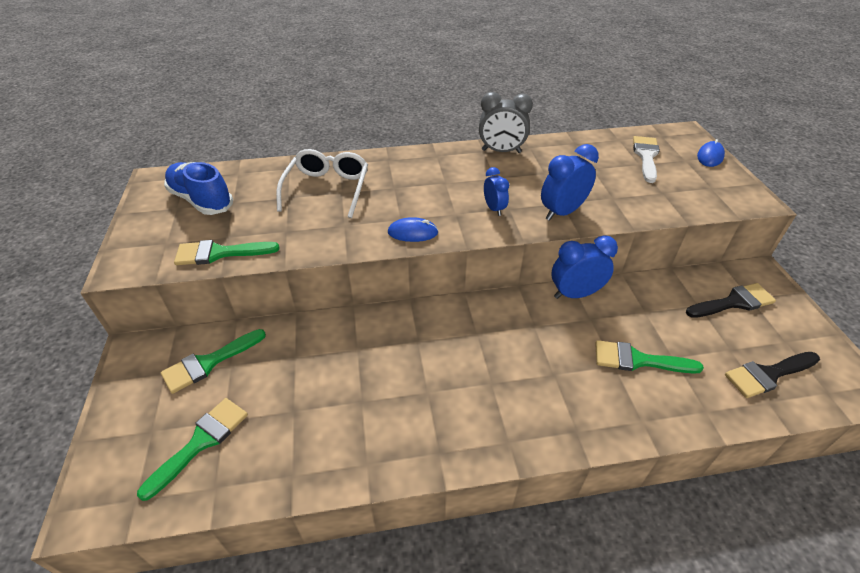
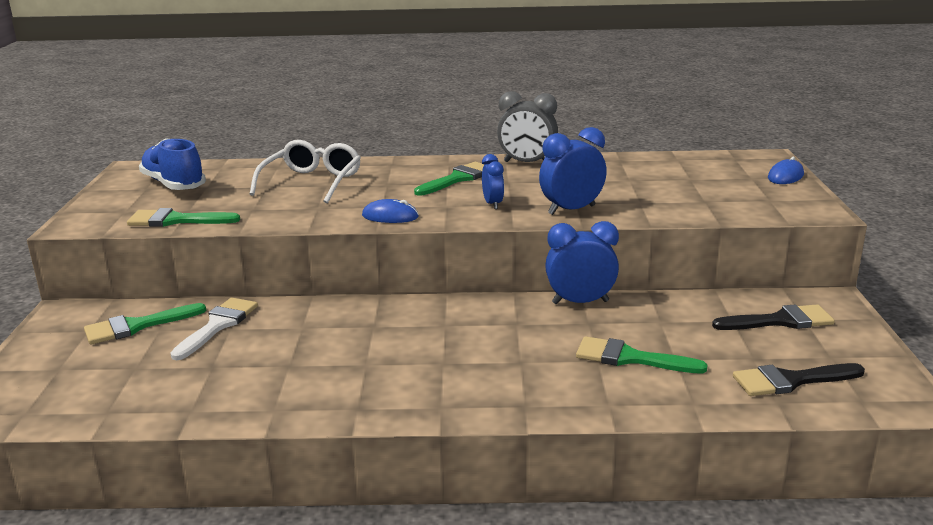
camera: 10 degrees right, 20 degrees down
(201, 442) = (106, 380): green brush -> green brush (458, 179)
(646, 156) = (703, 173): white brush -> white brush (218, 325)

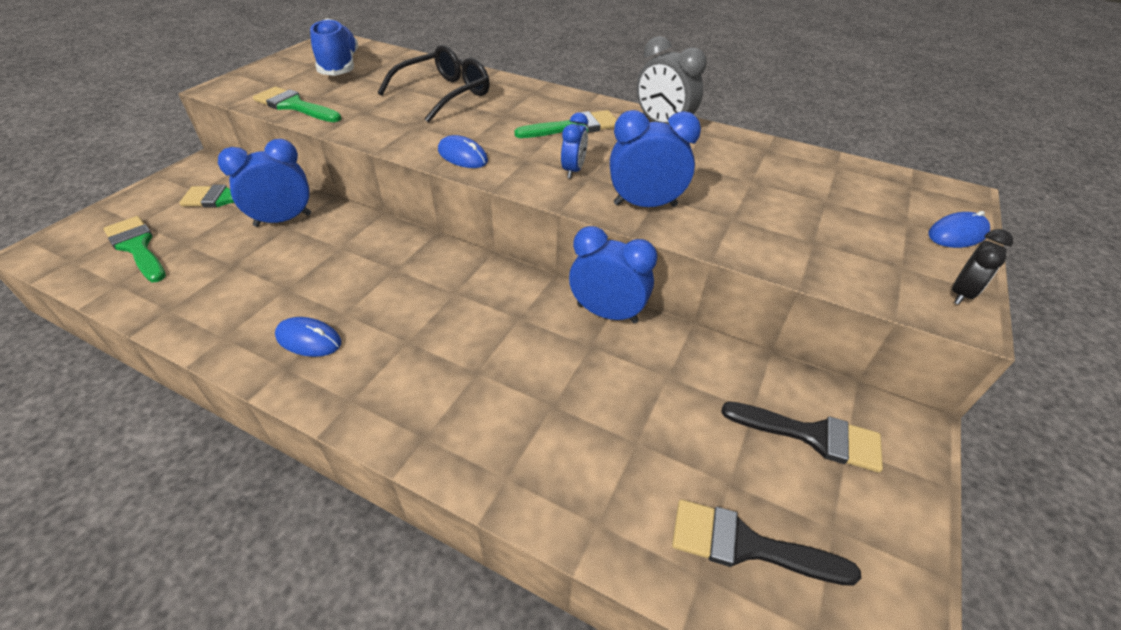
camera: 25 degrees right, 20 degrees up
(218, 325) = (283, 220): white brush -> blue clock
(312, 182) = (444, 94): white glasses -> black glasses
(356, 387) = (309, 339): none -> blue mouse
(630, 358) = (588, 417): green brush -> green brush (137, 247)
(813, 203) = (961, 293): none -> black clock

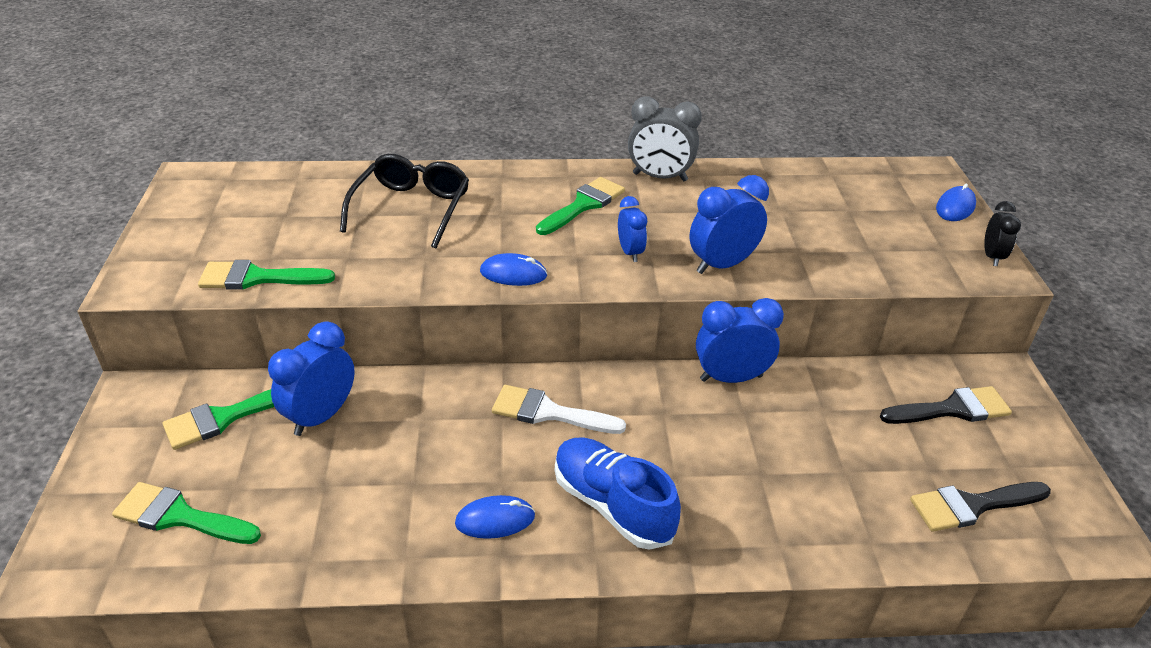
camera: 30 degrees left, 5 degrees down
(339, 66) = (244, 209): blue shoe -> blue shoe (612, 505)
(431, 279) = (548, 412): none -> white brush

